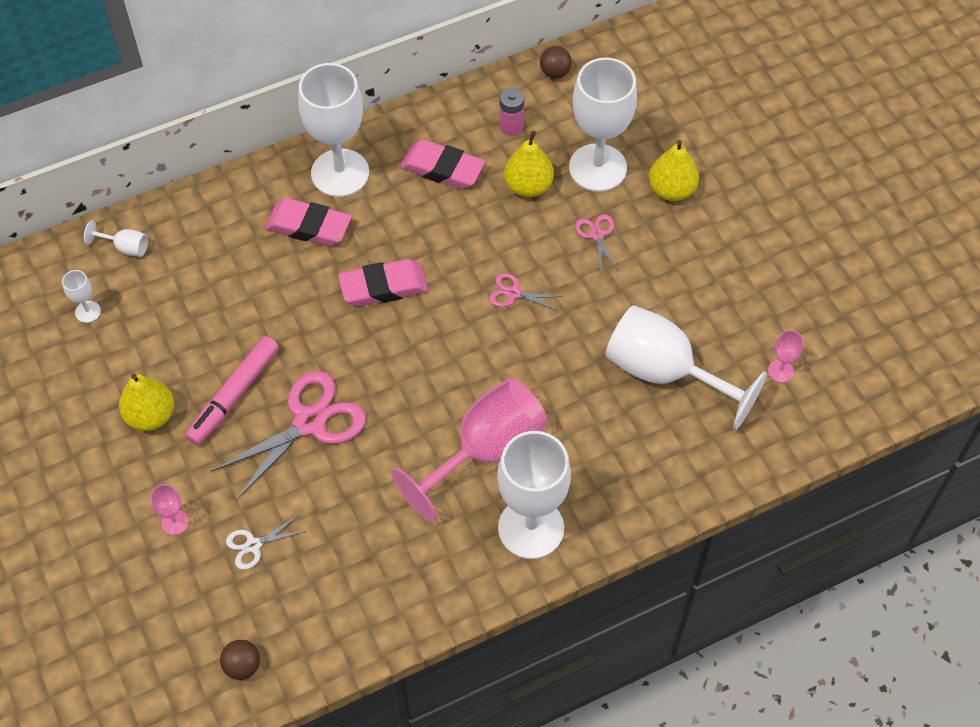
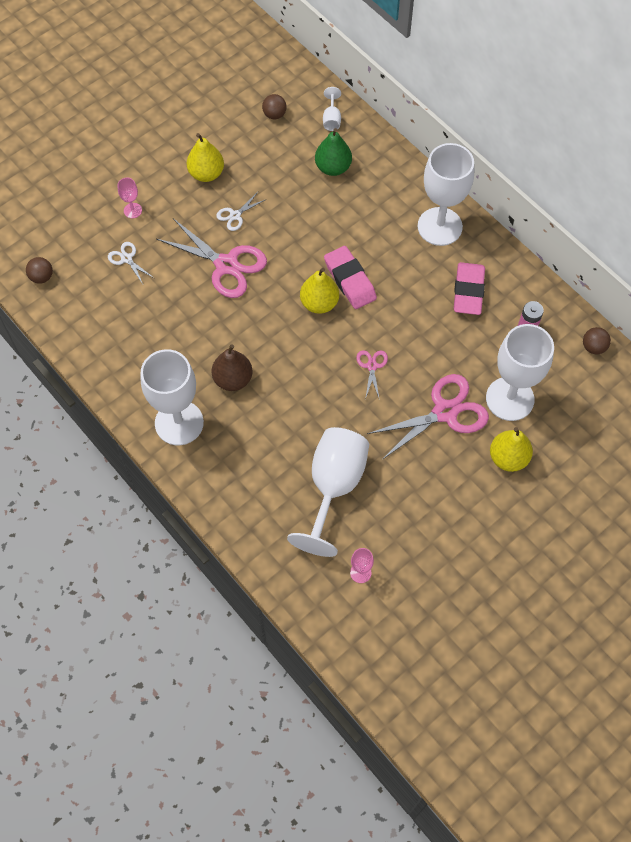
camera: 75 degrees right, 5 degrees up
(88, 312) = (274, 114): white goblet -> brown ball
(204, 264) = (333, 167): none -> green pear
(234, 395) = (235, 215): pink marker -> white scissors
(309, 226) = (386, 220): pink eraser -> none
(485, 451) = (233, 379): pink goblet -> brown pear
(528, 186) = (474, 353): yellow pear -> yellow pear (319, 303)
(597, 234) = (445, 412): pink scissors -> pink scissors, size x2.10

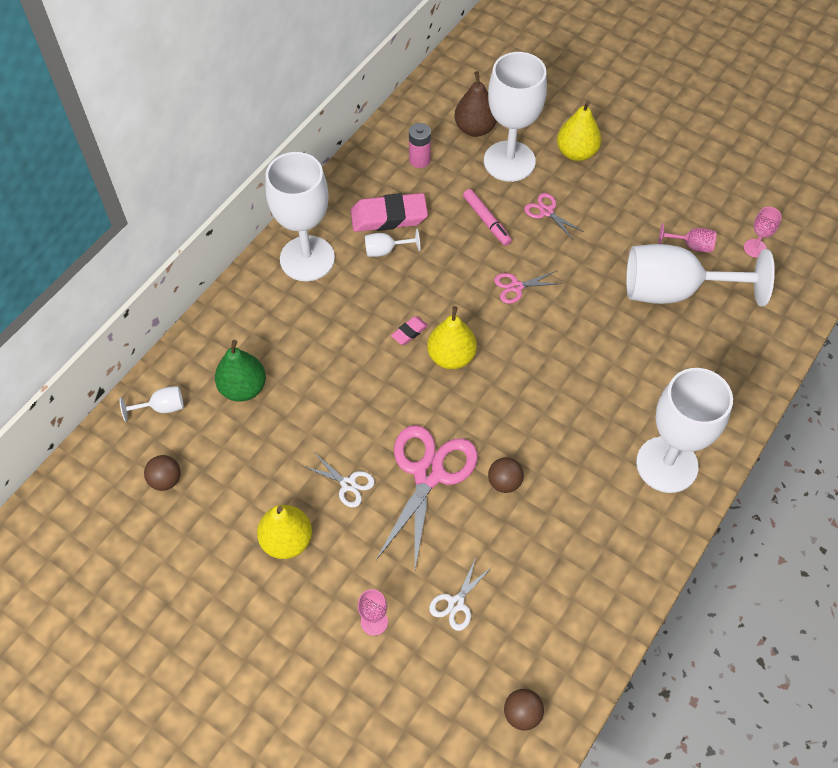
camera: 105 degrees left, 5 degrees down
(233, 379) = (586, 422): brown pear -> brown pear (475, 128)
(350, 280) = (409, 332): pink eraser -> pink eraser, size x0.48
(377, 518) = (691, 246): none -> pink goblet
(434, 281) = (386, 250): none -> white goblet
(445, 412) = (546, 211): pink scissors -> pink scissors, size x0.48
(446, 363) = (486, 221): none -> pink marker
(593, 347) = (423, 104): brown ball -> brown ball (504, 482)

